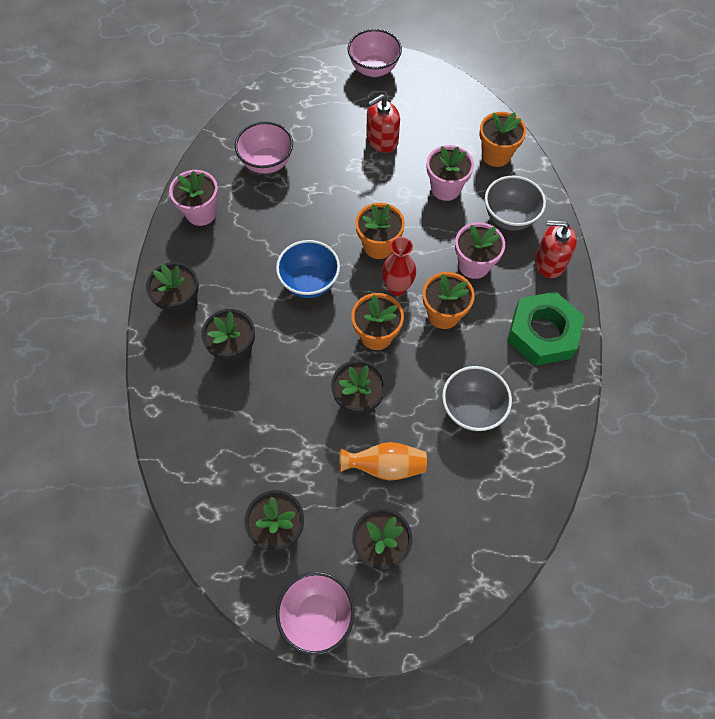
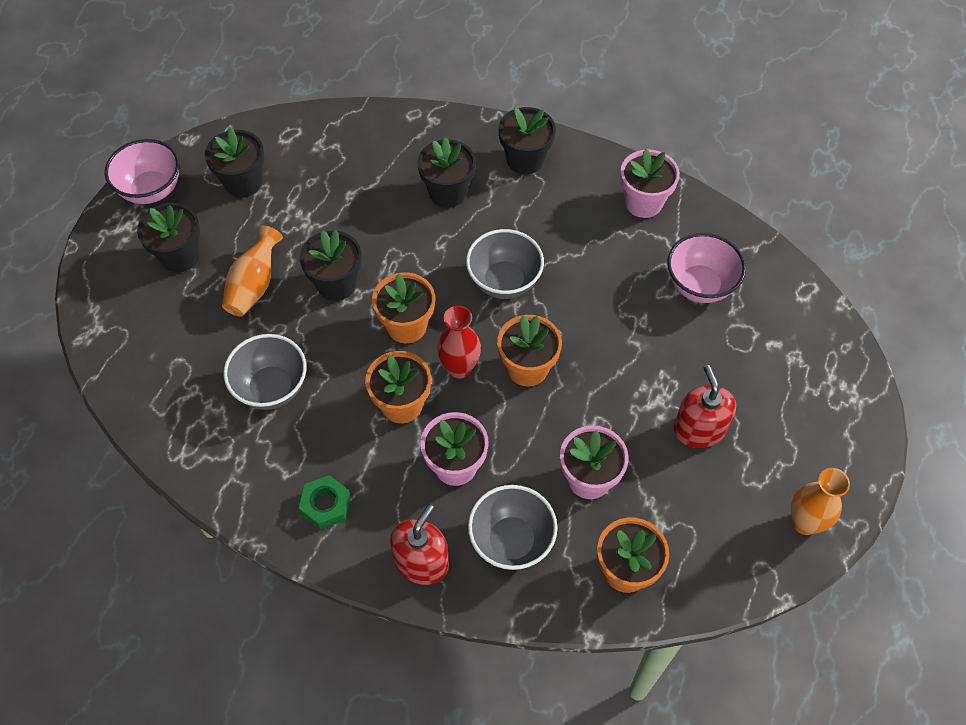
camera: 110 degrees right, 5 degrees down
(309, 282) = (504, 281): blue bowl -> grey bowl
(374, 69) = (841, 464): pink bowl -> none
(421, 79) = (804, 522): none -> orange vase
(542, 333) = (325, 505): green nut -> green nut, size x0.52

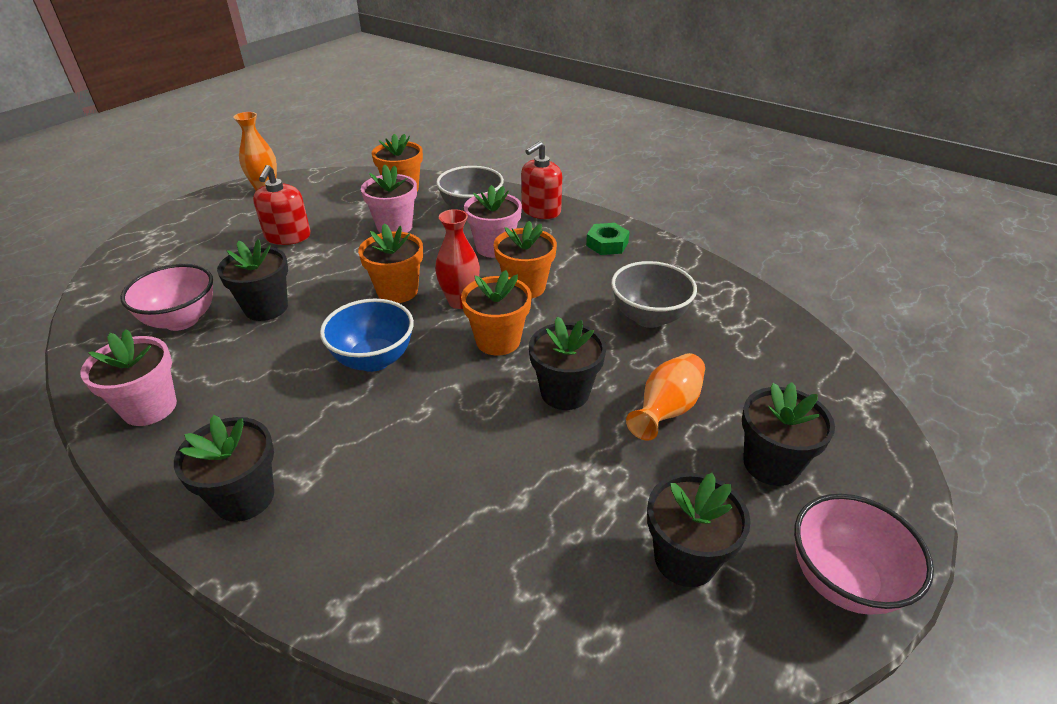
camera: 165 degrees left, 20 degrees down
(448, 192) = (380, 473): black flower pot -> black flower pot (266, 308)
(504, 281) = (374, 359): grey bowl -> blue bowl

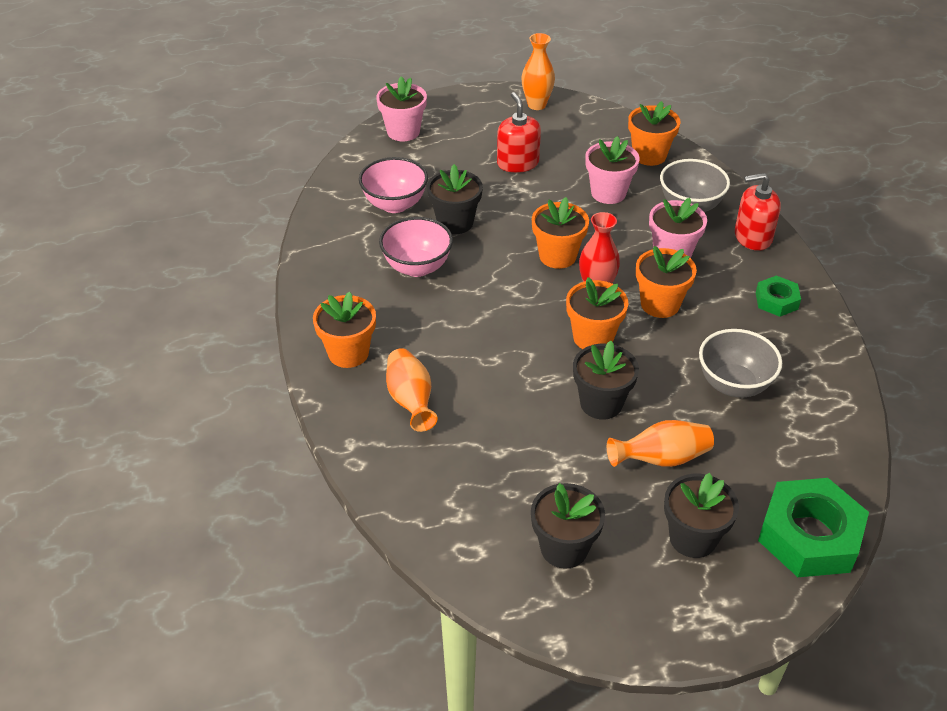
camera: 40 degrees right, 5 degrees up
(150, 407) = (336, 263): pink flower pot -> pink flower pot (403, 132)
(244, 497) = (348, 353): black flower pot -> orange flower pot
(288, 236) = (517, 163): red soap dispenser -> red soap dispenser turned 120 degrees clockwise
(370, 506) = (411, 401): none -> orange vase
(374, 359) = (493, 304): blue bowl -> none
(840, 401) = (809, 536): none -> green nut
(842, 580) = (649, 625): pink bowl -> pink bowl (417, 267)

